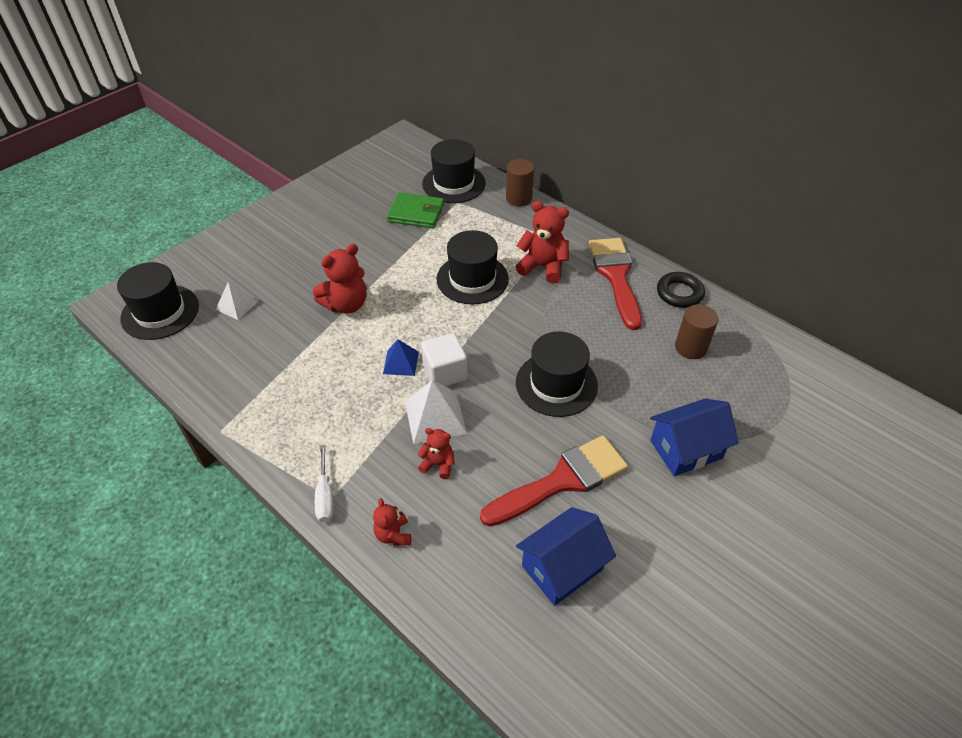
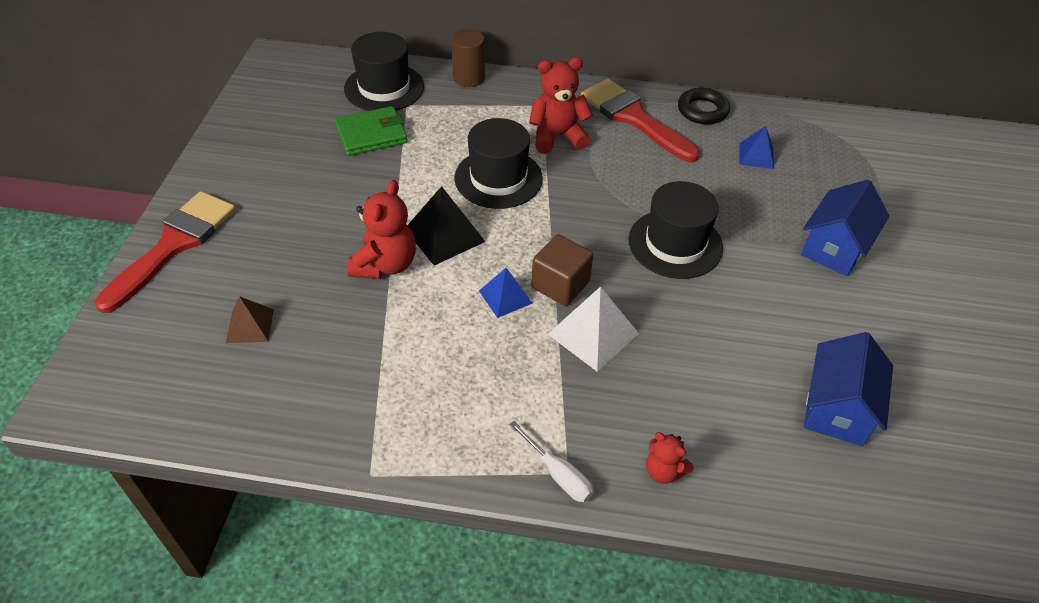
camera: 35 degrees left, 0 degrees up
(160, 312) = (151, 381): black hat -> none
(237, 305) = (250, 325): white pyramid -> brown pyramid
(400, 302) = (444, 235): none -> black pyramid
(438, 464) = (640, 378): red teddy bear -> none
(445, 372) = (560, 285): white cube -> brown cube
(562, 480) = (764, 330): red brush -> red brush (174, 245)
(690, 347) = (756, 155): brown cylinder -> blue pyramid

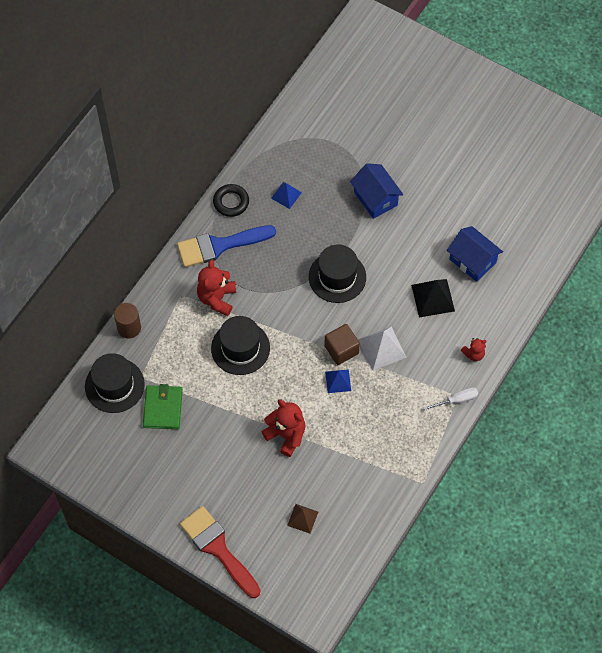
camera: 65 degrees left, 15 degrees up
(444, 235) = (276, 395): black pyramid -> black pyramid (432, 298)
(633, 118) = (219, 246): red brush -> blue brush

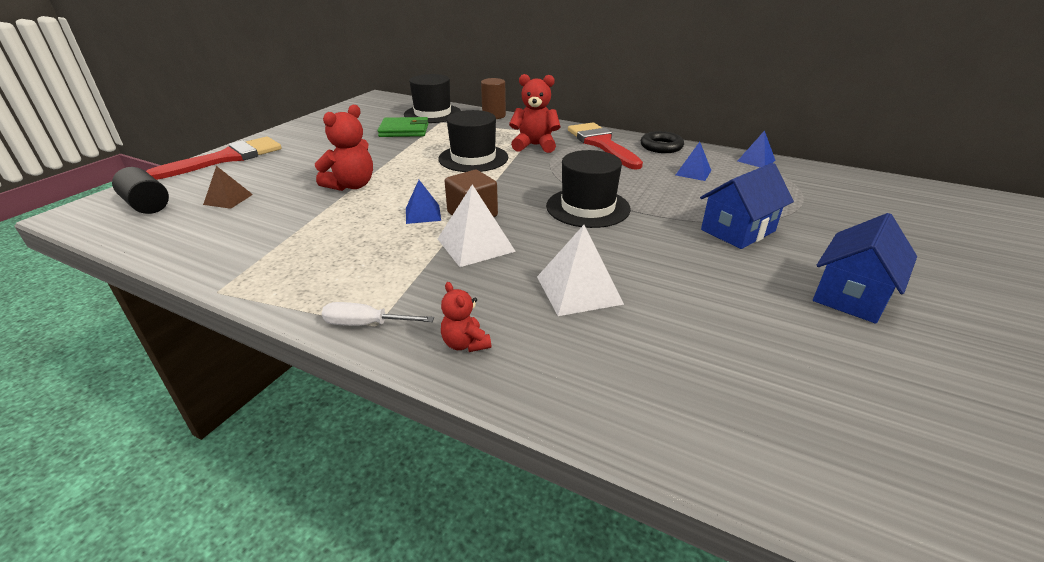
camera: 85 degrees right, 30 degrees down
(219, 246) = (601, 144): blue brush -> red brush
(268, 145) = (756, 160): none -> blue pyramid
(307, 573) = (147, 205): none -> black cylinder
(432, 298) = (578, 290): black pyramid -> white pyramid
(457, 400) = (366, 324): white screwdriver -> white screwdriver turned 120 degrees clockwise
(472, 261) = (678, 336): blue house -> blue house (851, 295)

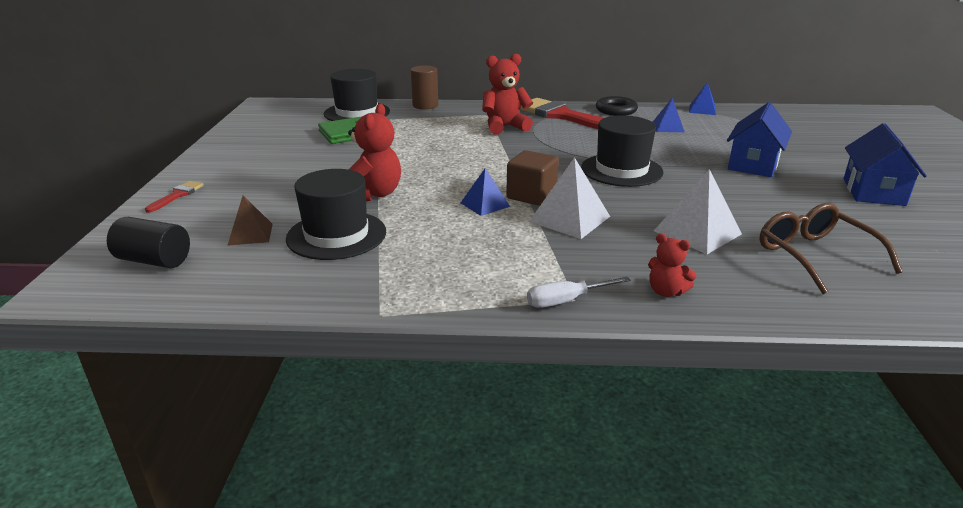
camera: 25 degrees left, 5 degrees down
(227, 158) = (177, 195): red brush -> red brush, size x0.45
(473, 158) = (462, 148): black hat -> black hat (336, 235)
(674, 352) = (814, 256): none -> brown glasses

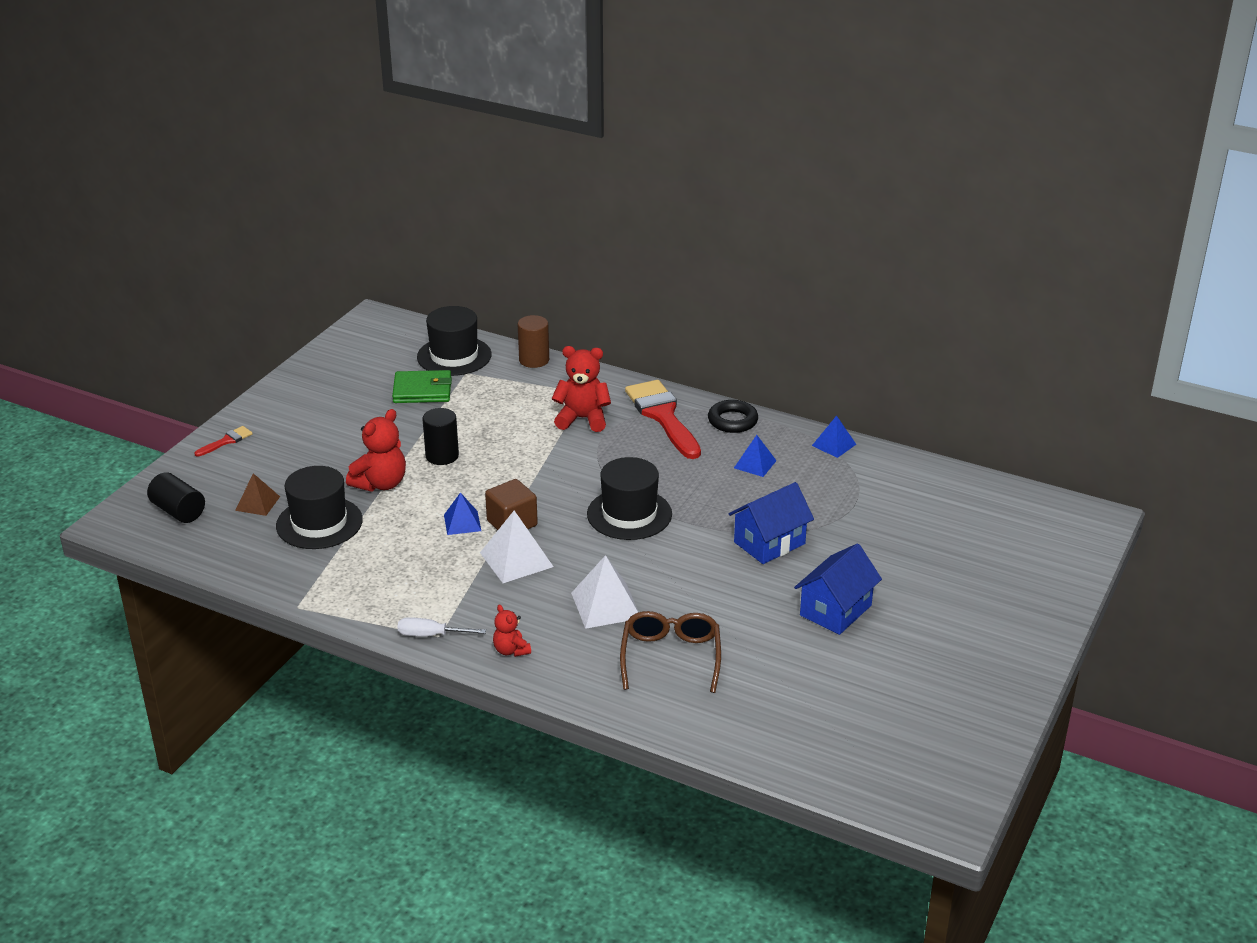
camera: 25 degrees right, 5 degrees up
(412, 166) = (442, 456): none -> black cylinder

